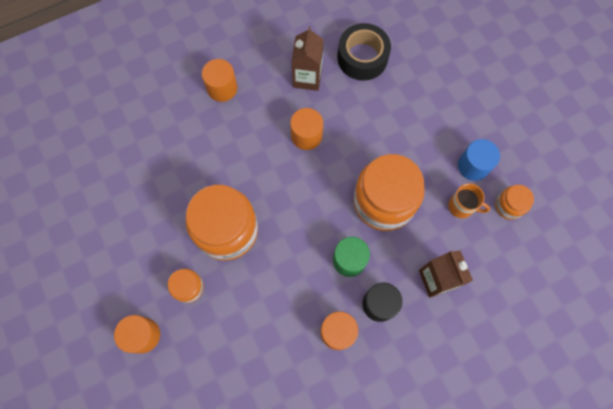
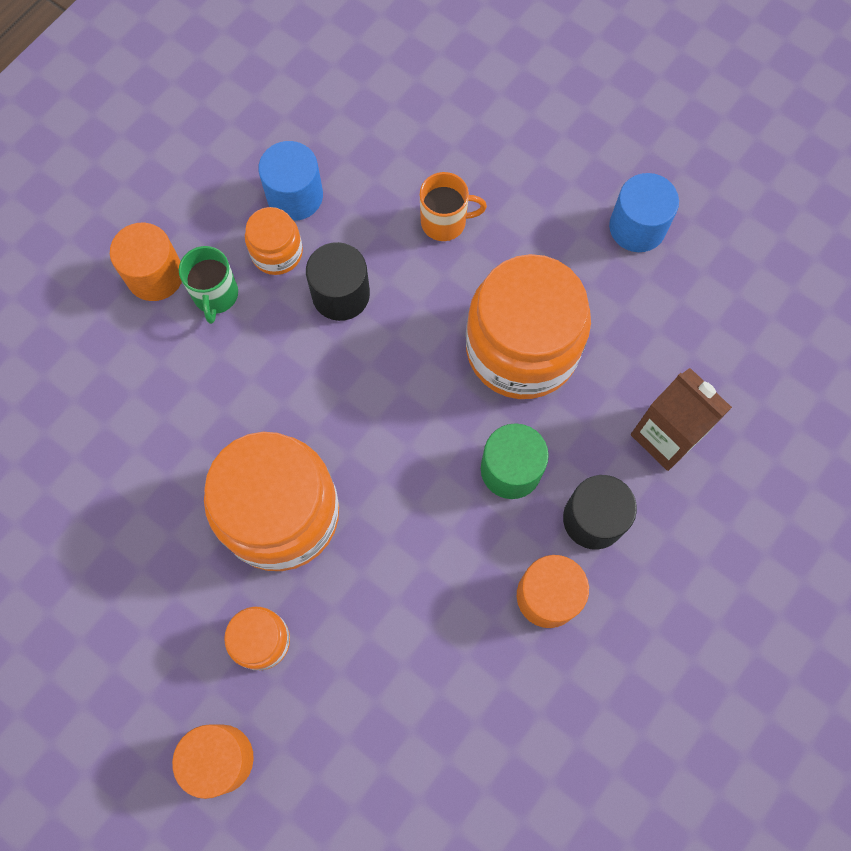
camera: 25 degrees left, 0 degrees up
(246, 110) = (215, 295): none -> green mug
(306, 136) = (341, 294): orange cylinder -> black cylinder
(307, 78) = (295, 196): brown carton -> blue cylinder
(362, 58) = (372, 124): black tape -> none
(461, 206) = (650, 301): orange mug -> orange mug (445, 222)
(509, 206) = (723, 267): orange jar -> orange jar (277, 252)

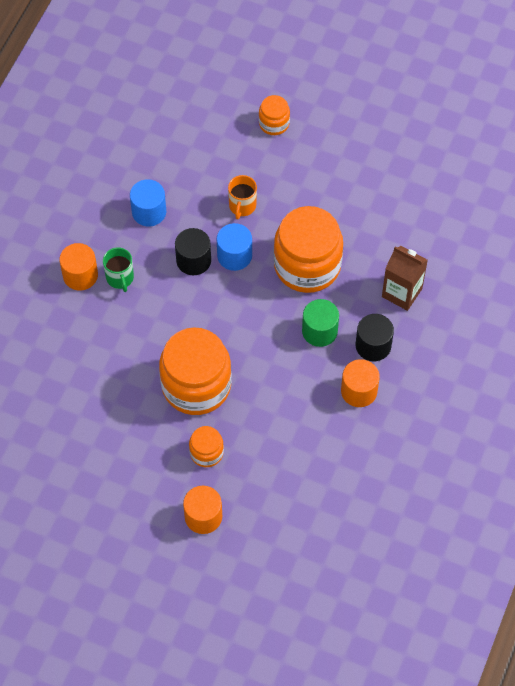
camera: 15 degrees left, 10 degrees down
(277, 252) = (148, 246): orange jar -> orange jar (274, 123)
(445, 222) = (242, 206): orange mug -> orange mug turned 120 degrees clockwise
(637, 227) = (355, 183): blue cylinder -> blue cylinder (234, 255)

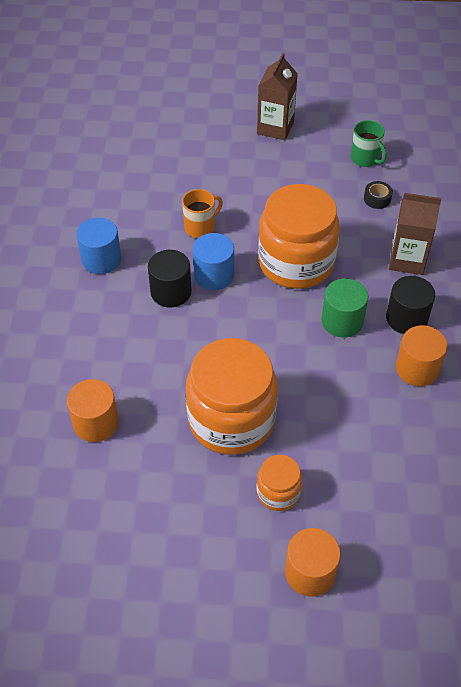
camera: 20 degrees left, 10 degrees down
(80, 275) = (46, 343): orange cylinder -> orange cylinder (96, 423)
(120, 278) = (94, 332): green mug -> green mug (365, 159)
(242, 206) = (200, 227): orange mug -> orange mug turned 120 degrees counterclockwise
(274, 123) = (199, 149): orange jar -> none
(352, 120) = (275, 128): none -> brown carton
(407, 224) = (377, 199): none -> black tape

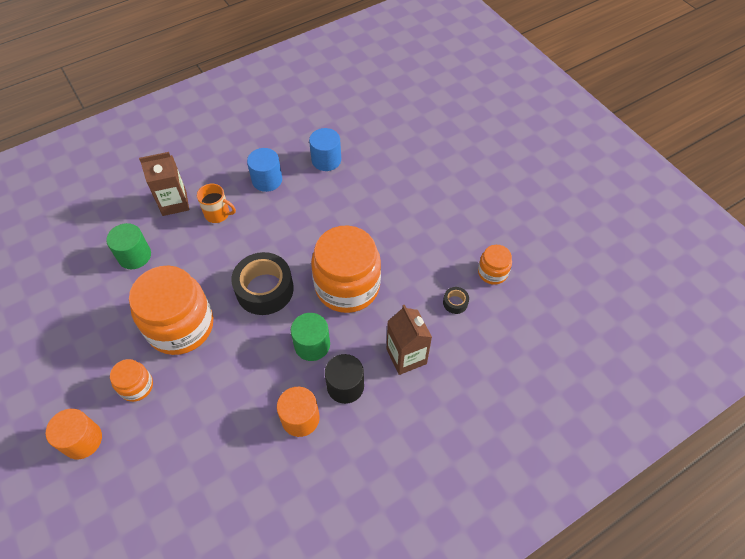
camera: 55 degrees right, 5 degrees up
(96, 423) = (134, 256): orange cylinder -> green cylinder
(171, 292) = (266, 231): black cylinder -> none
(200, 227) = (336, 214): orange mug -> orange mug (218, 214)
(214, 275) = (299, 246): blue cylinder -> blue cylinder (326, 160)
(245, 327) = (264, 289): none -> black tape
(275, 128) = (473, 200): brown carton -> brown carton (174, 203)
(365, 159) = (492, 272): green mug -> orange jar

